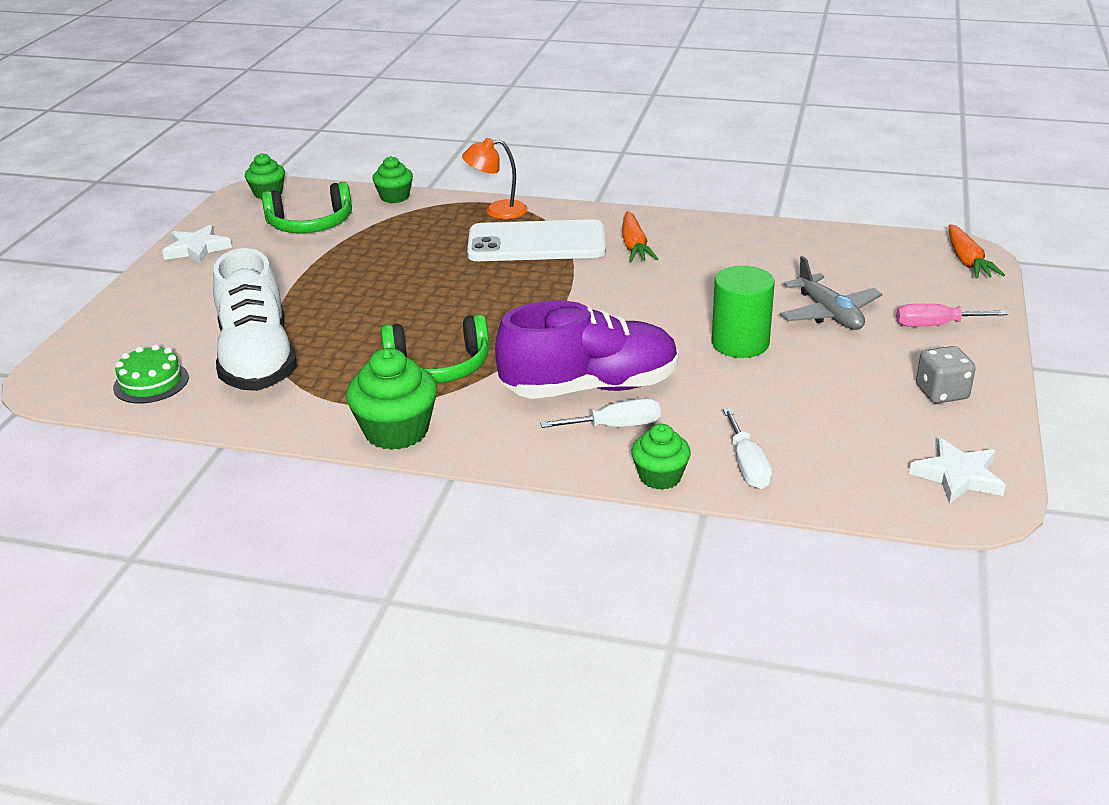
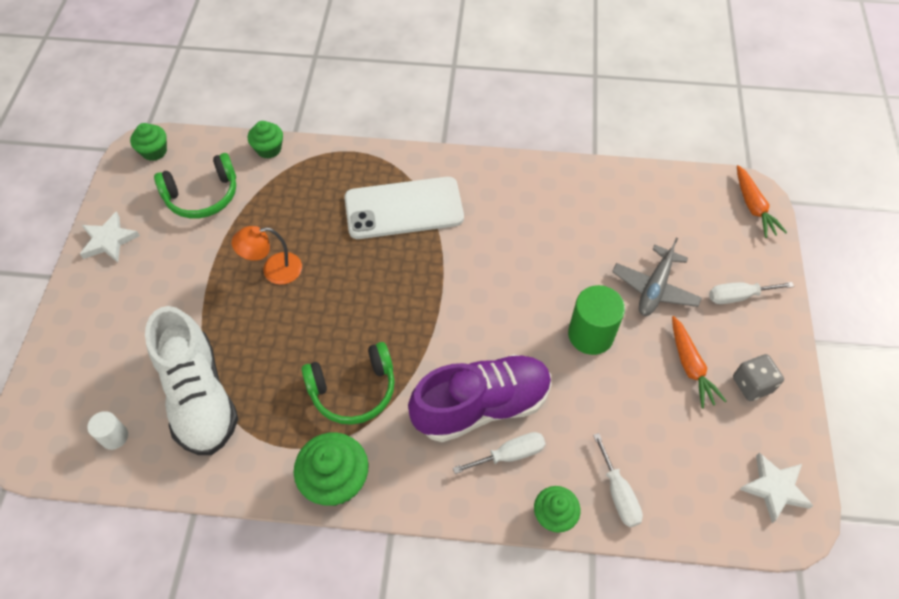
camera: 10 degrees left, 25 degrees up
(151, 382) = (114, 437): green cake -> white cylinder
(497, 211) = (362, 164): orange lamp -> orange lamp (274, 270)
(634, 246) = (486, 206): orange carrot -> orange carrot (690, 366)
(829, 313) = (655, 288): grey plane -> grey plane turned 60 degrees clockwise
(935, 325) = (738, 296): pink screwdriver -> white screwdriver

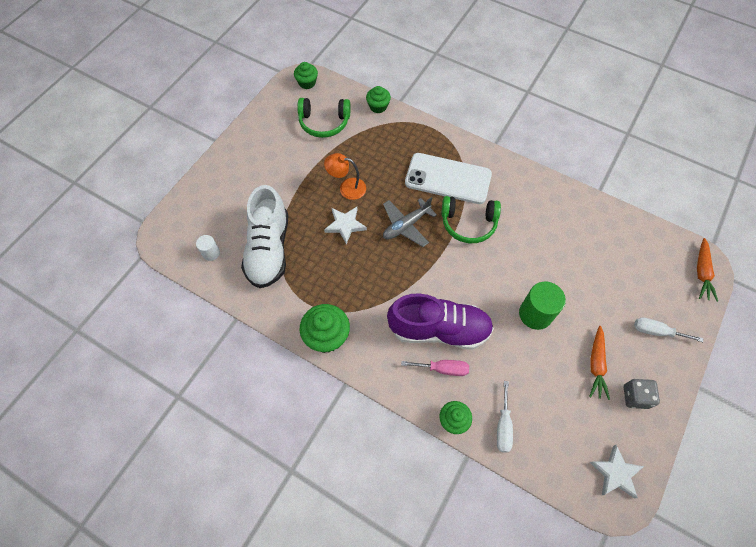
camera: 25 degrees right, 5 degrees up
(109, 240) = (257, 130): white star -> white star (345, 225)
(353, 390) = (362, 284): green headphones -> green headphones (468, 223)
(510, 454) = (443, 369): white screwdriver -> pink screwdriver
(655, 288) = (597, 301): grey plane -> grey plane (406, 225)

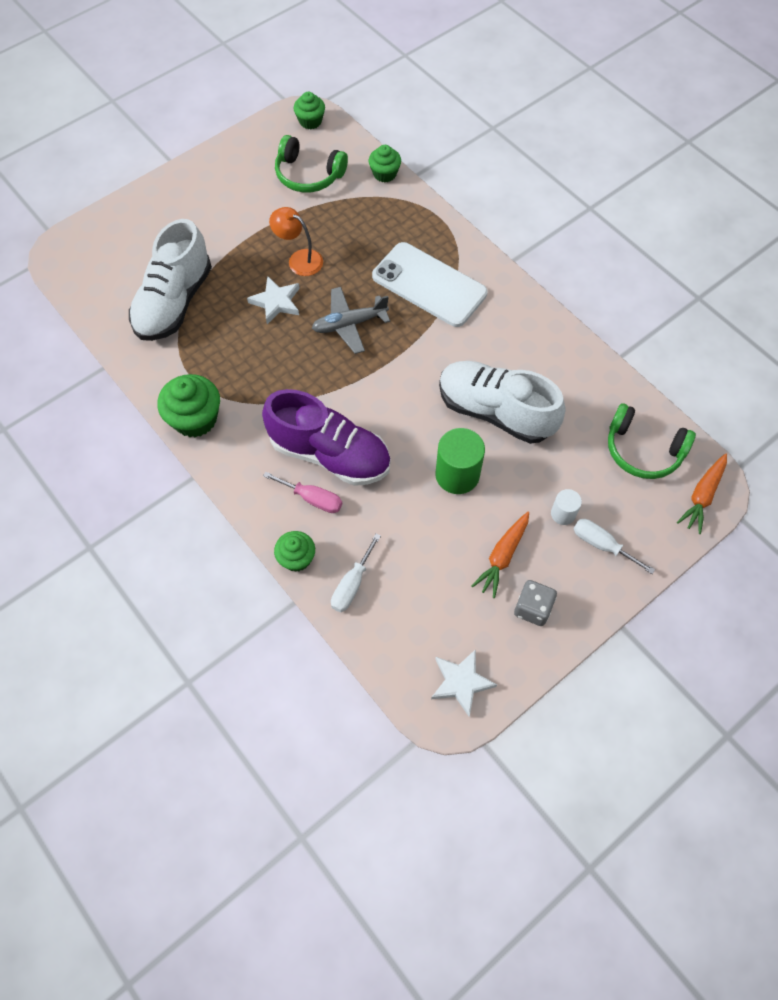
camera: 20 degrees right, 0 degrees up
(211, 253) = (107, 286): white cylinder -> white cylinder (563, 514)
(468, 223) = (428, 345): green headphones -> green headphones (643, 450)
(538, 258) = (495, 411): none -> white shoe

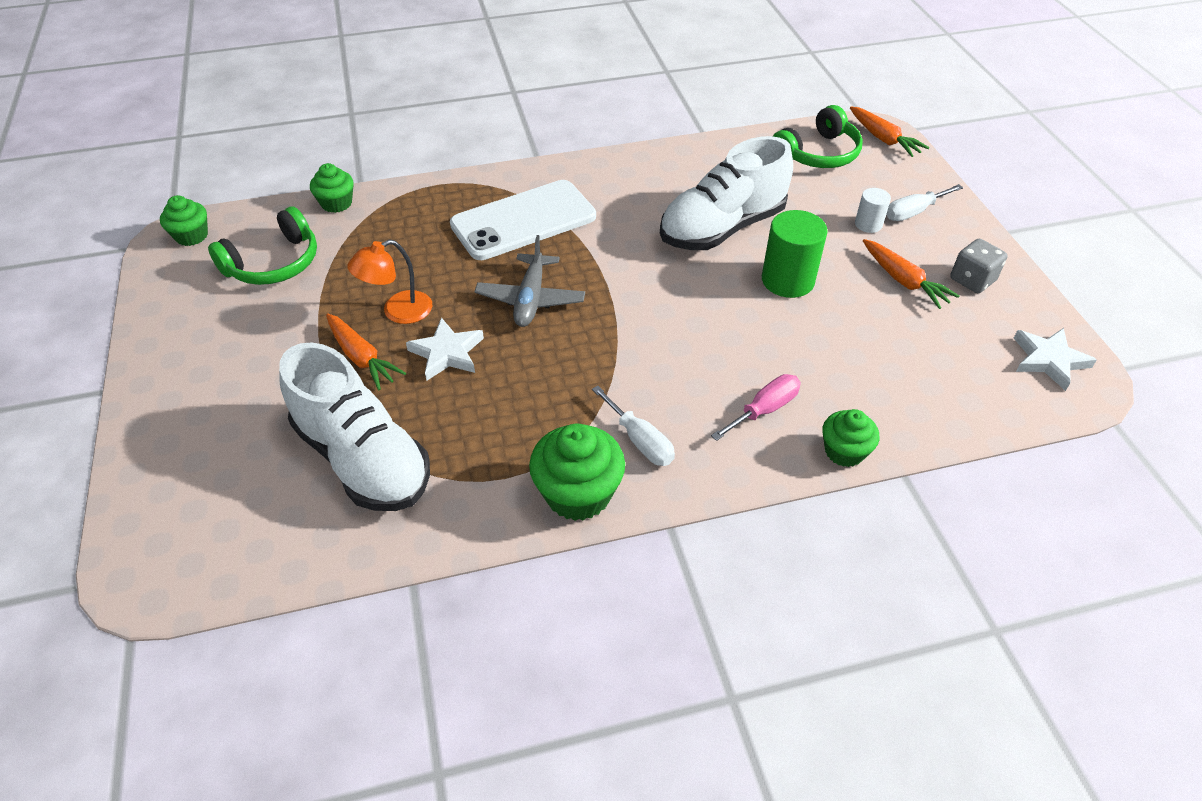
camera: 65 degrees left, 15 degrees down
(251, 261) = (361, 357): none -> orange carrot
(330, 454) = (708, 374): purple shoe -> none
(352, 584) = (899, 411): white screwdriver -> white screwdriver (640, 440)

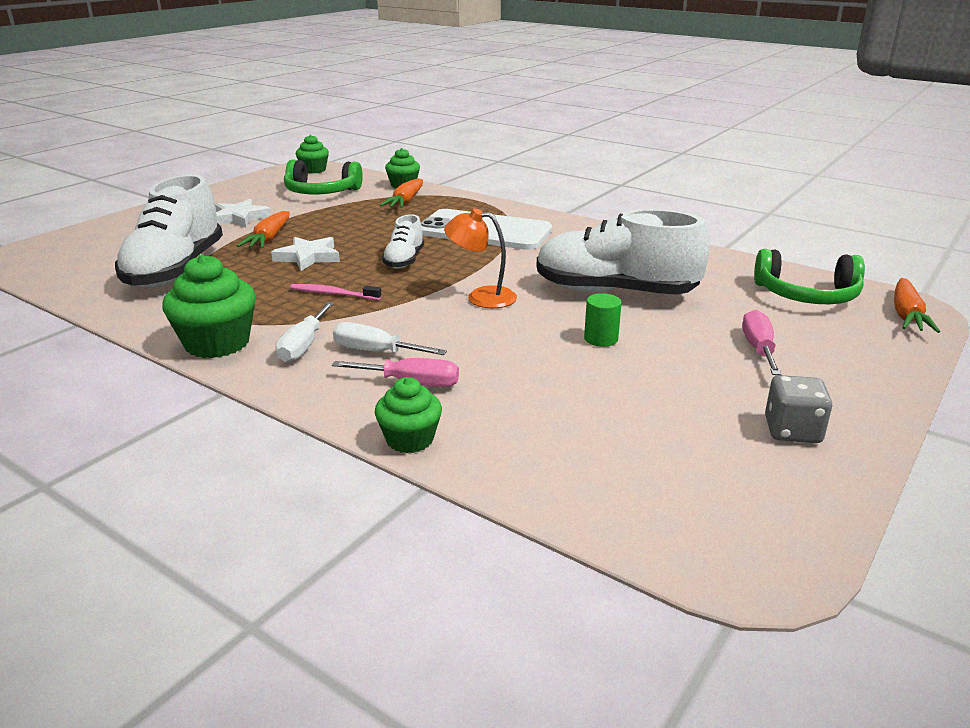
camera: 50 degrees right, 20 degrees down
(398, 312) = (327, 232): orange lamp -> orange lamp (481, 297)
(531, 299) = (404, 260): grey plane -> white shoe
(553, 376) = (333, 294): none -> pink toothbrush
(787, 280) = (601, 339): green cylinder -> green cylinder, size x0.55
(868, 224) = (758, 349): white cylinder -> pink screwdriver
(903, 280) = (711, 392): orange carrot -> orange carrot (406, 201)
(913, 212) = (830, 365): white screwdriver -> white screwdriver (376, 352)
(1048, 360) = (751, 525): white star -> white star (239, 217)

